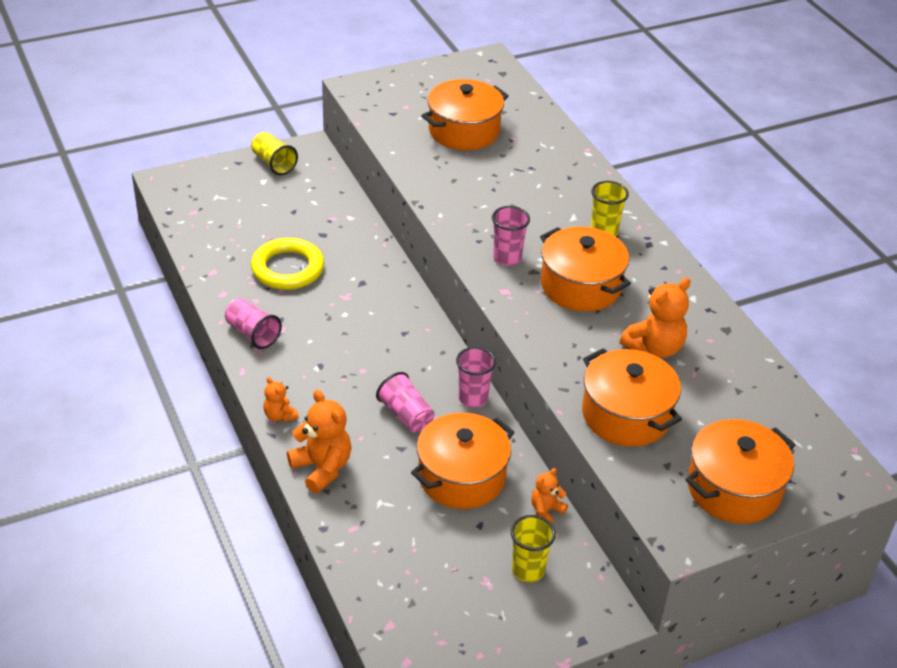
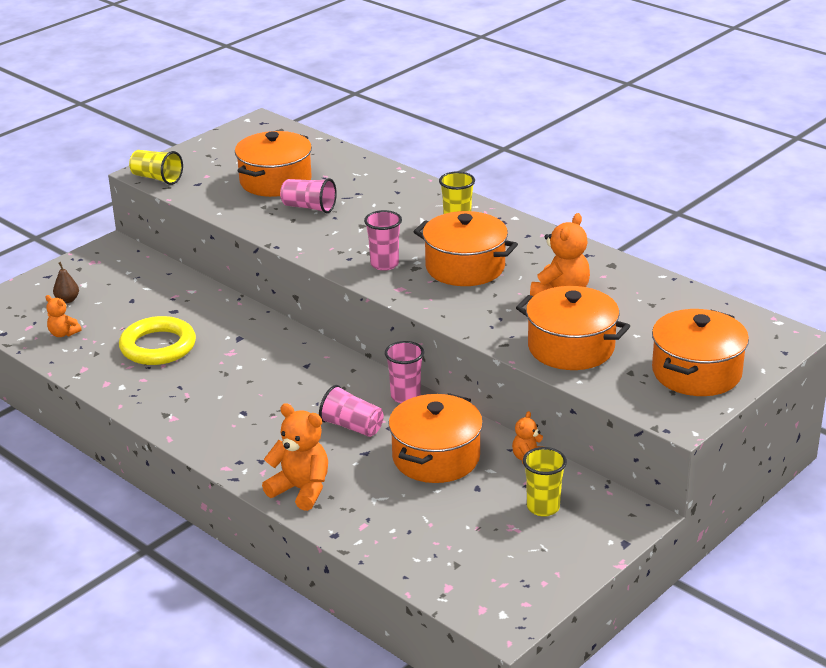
camera: 20 degrees left, 10 degrees down
(240, 193) = (67, 300): none -> brown pear
(252, 333) = (159, 406): pink cup -> pink cup (309, 207)
(274, 163) = (84, 268): yellow cup -> yellow cup (157, 178)
(280, 415) = (231, 462): orange teddy bear -> orange teddy bear (63, 333)

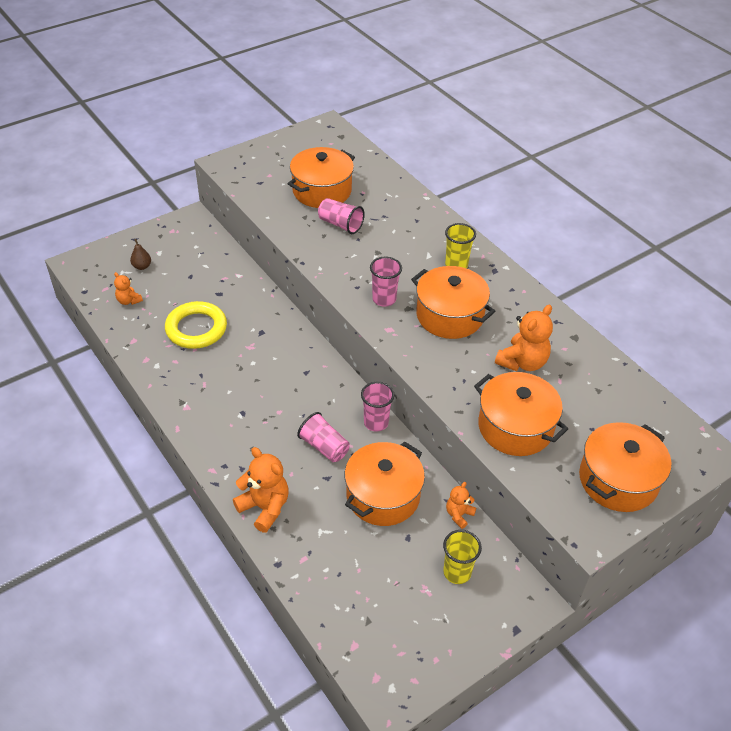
camera: 10 degrees right, 15 degrees up
(157, 178) = (230, 171): yellow cup -> none

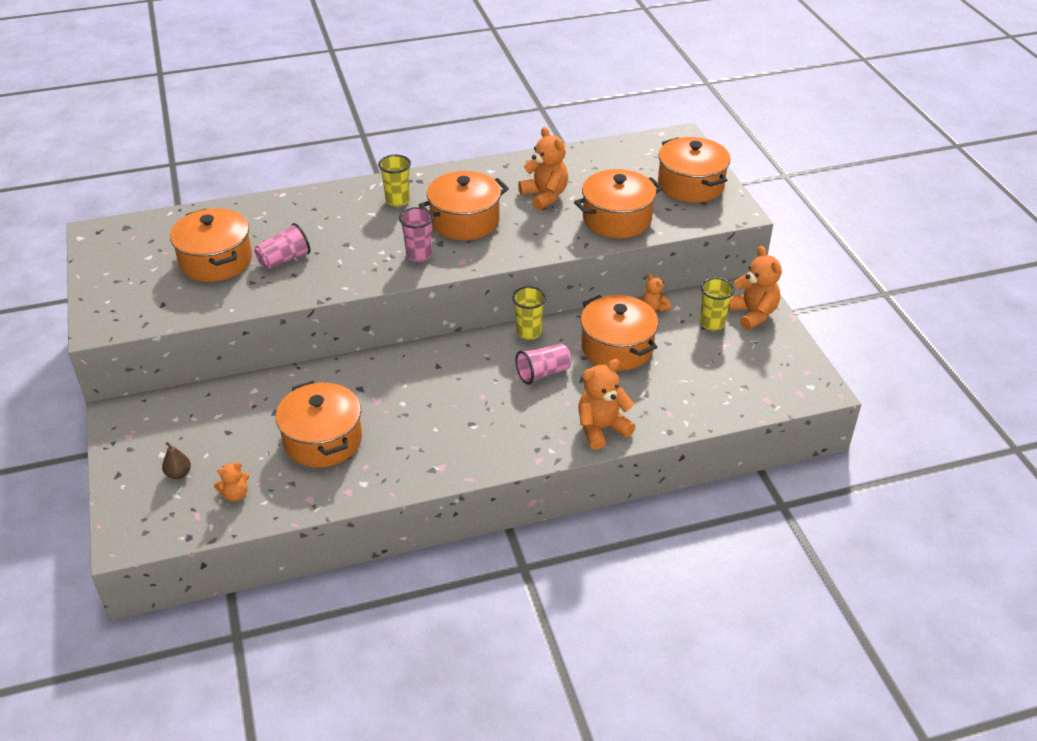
camera: 70 degrees left, 5 degrees down
(196, 329) = (323, 440): yellow ring -> orange pot
(376, 423) = (528, 332): pink cup -> yellow cup
(491, 610) = (752, 314): none -> orange teddy bear

